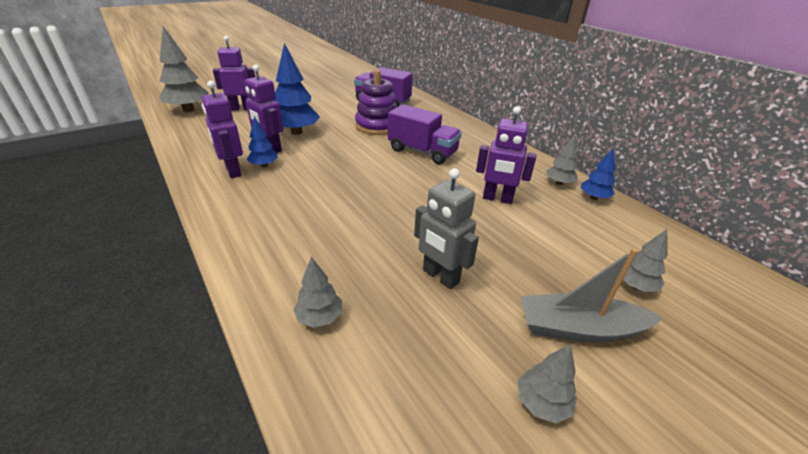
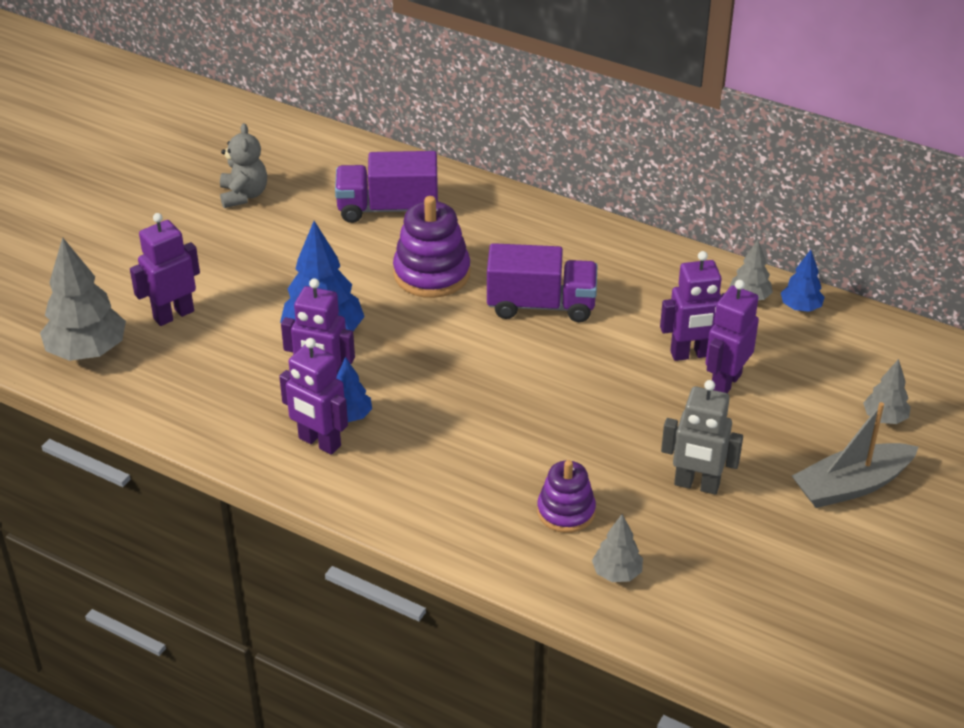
camera: 25 degrees left, 5 degrees up
(325, 84) = (244, 195): none -> grey teddy bear
(328, 257) = (566, 511): none -> purple stacking toy
(511, 221) = (725, 383): none -> purple robot
(541, 403) = (849, 562): grey tree -> none

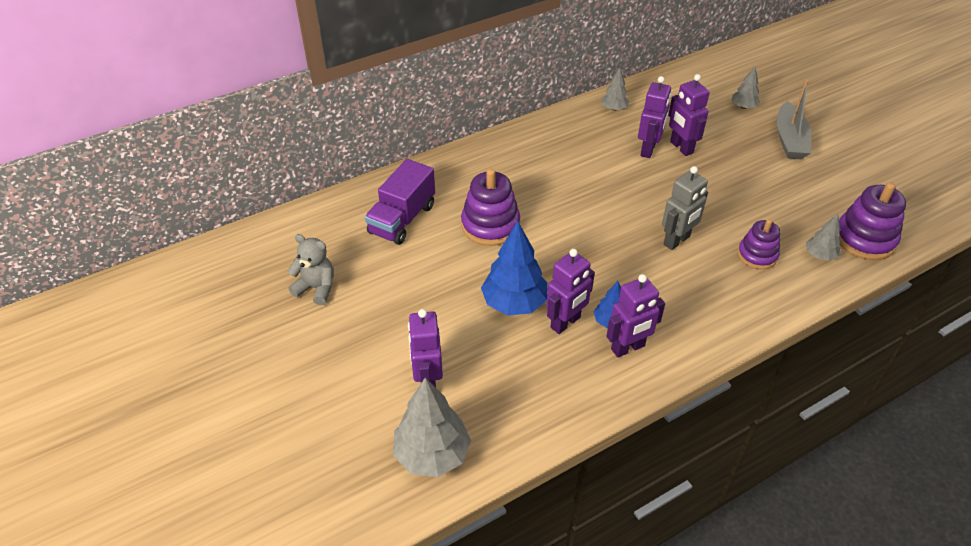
camera: 60 degrees left, 5 degrees up
(541, 305) = (560, 190): purple truck -> none
(691, 614) = (864, 239): none -> purple stacking toy
(696, 485) = (761, 194): grey robot -> grey robot (677, 241)
(800, 307) = (635, 95): blue tree -> none

